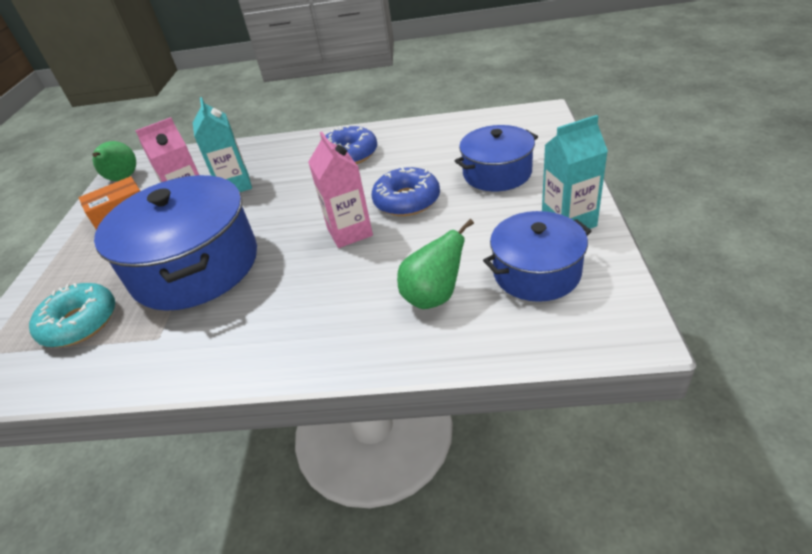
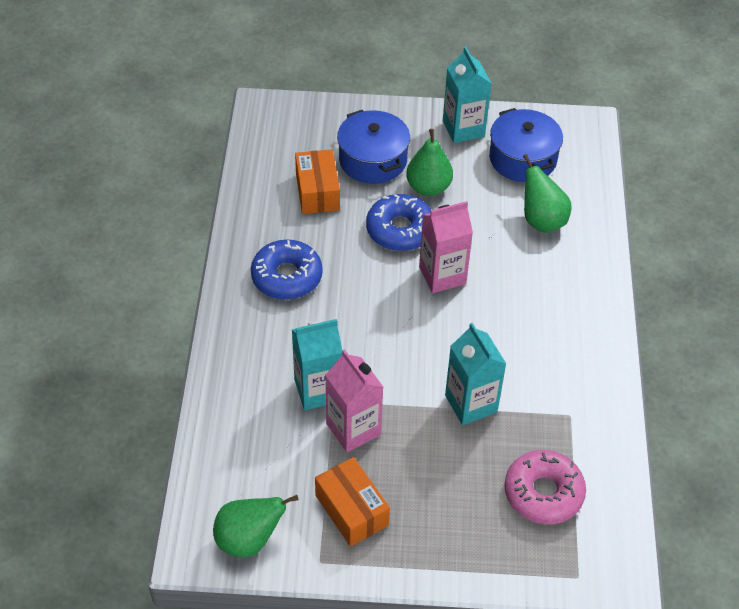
camera: 95 degrees left, 10 degrees up
(80, 323) = (543, 493): turquoise donut -> pink donut
(195, 266) = (471, 403): blue pot -> turquoise carton
(447, 152) = (317, 192): none -> orange box
(468, 210) = (428, 187): none -> green pear

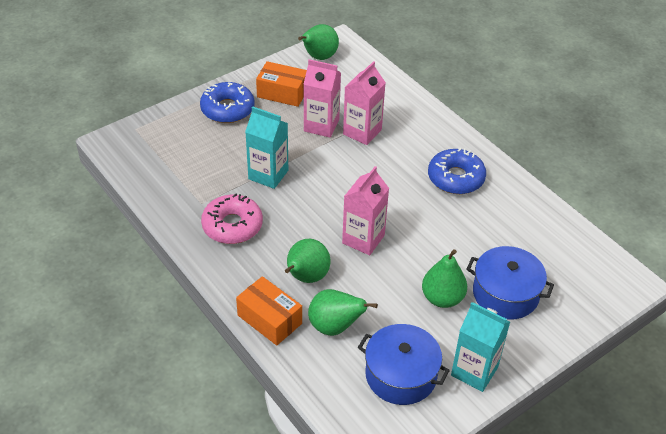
camera: 140 degrees right, 5 degrees down
(317, 192) = (509, 243): orange box -> orange box (269, 319)
(318, 390) = (362, 132): turquoise carton -> pink carton
(400, 230) = (425, 252): blue donut -> blue donut (227, 109)
(529, 274) = (306, 277): none -> green pear
(543, 493) = (185, 154): pink donut -> pink donut (232, 226)

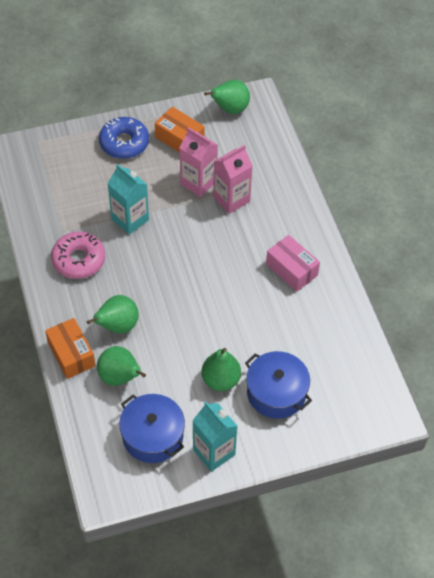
camera: 20 degrees right, 10 degrees up
(363, 239) = (181, 305): pink carton -> none
(455, 178) = (291, 270): blue donut -> pink box

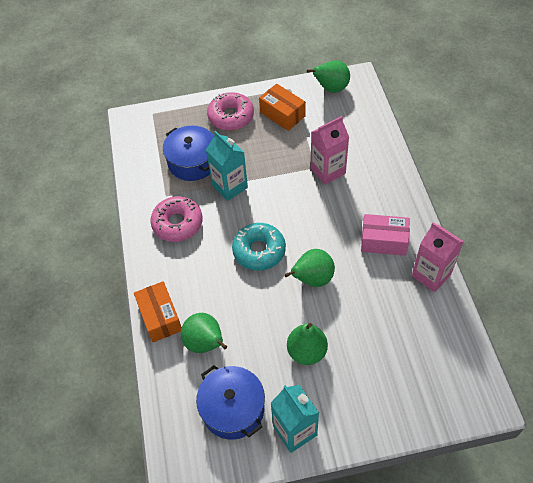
camera: 10 degrees right, 0 degrees up
(117, 326) = (208, 290): green pear -> green pear (312, 279)
(124, 143) = (231, 116): blue donut -> pink donut
(166, 284) = (259, 251): none -> turquoise donut
(198, 182) = (297, 154): pink carton -> pink carton (431, 275)
(276, 392) = (363, 369): blue pot -> blue pot (192, 162)
(291, 270) = (383, 241): pink box -> pink box turned 45 degrees counterclockwise

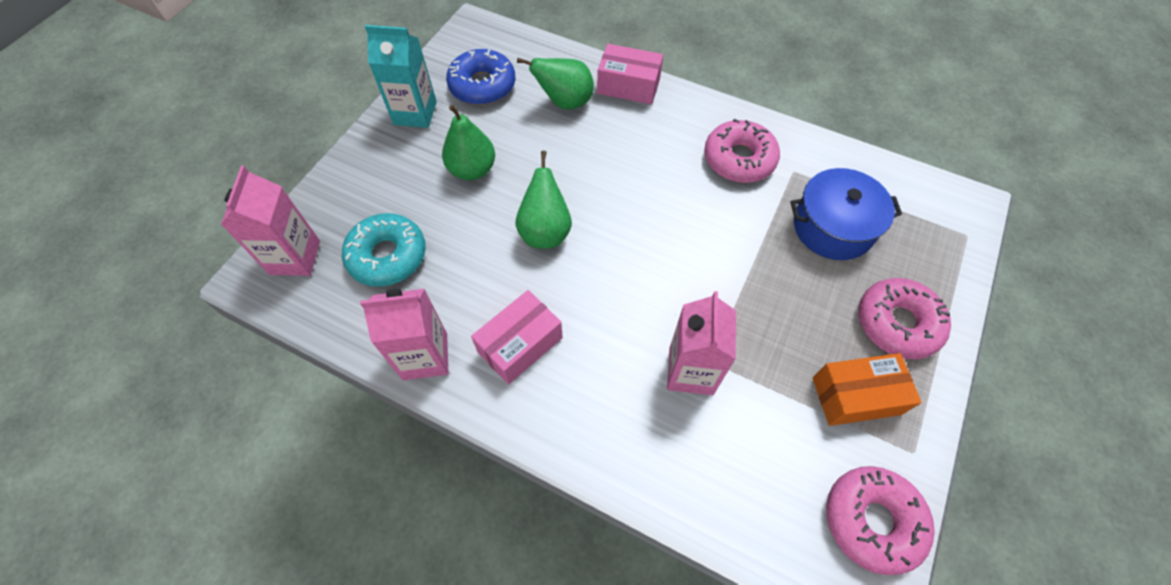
camera: 125 degrees right, 5 degrees up
(160, 317) = (628, 86): orange box -> pink box
(230, 186) = (756, 240): turquoise carton -> none
(233, 409) = (482, 85): blue pot -> blue donut
(259, 251) = (630, 208): turquoise donut -> turquoise donut (387, 256)
(331, 88) = (872, 520): green pear -> pink donut
(454, 392) = (295, 257): none -> pink carton

